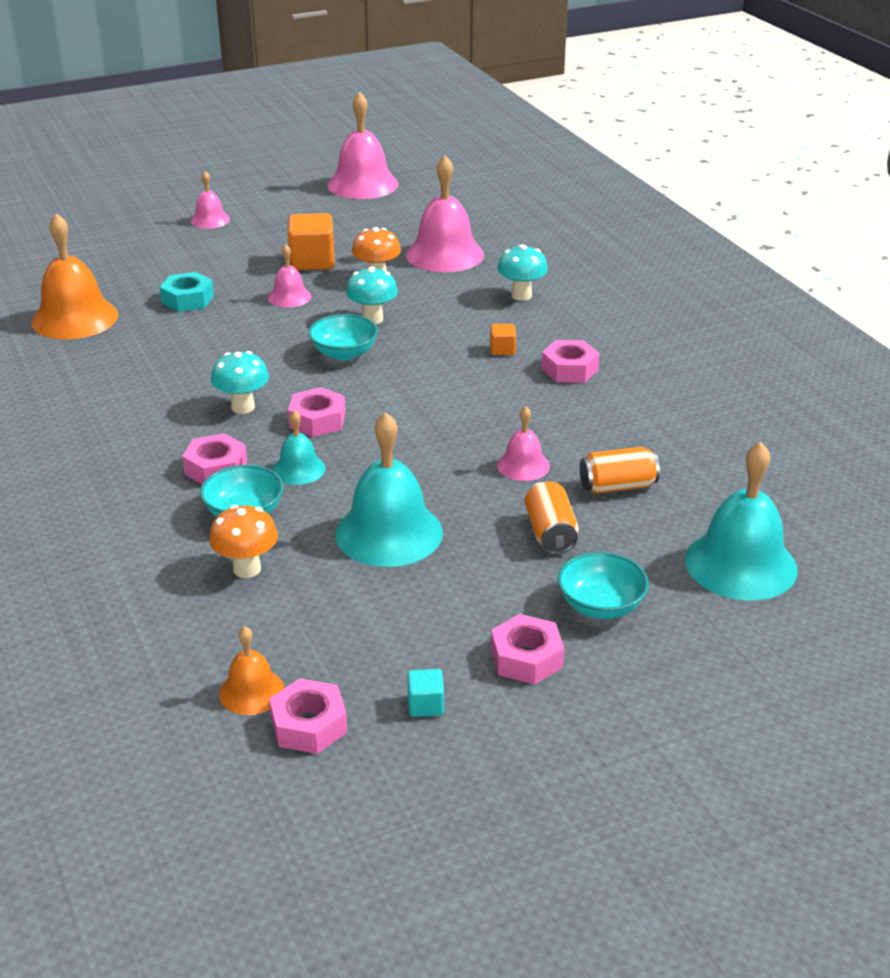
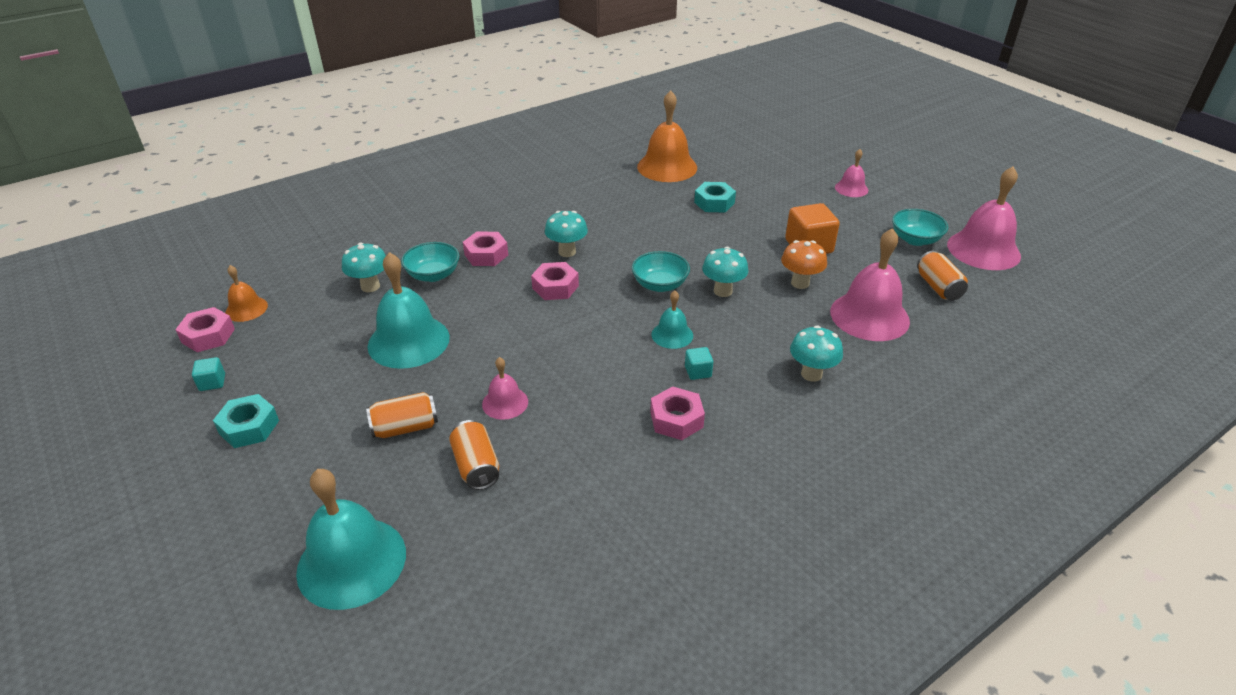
camera: 80 degrees right, 5 degrees up
(247, 569) = (370, 286): orange mushroom -> turquoise mushroom
(289, 297) = (741, 245): pink bell -> none
(299, 469) = (488, 289): turquoise bell -> turquoise bell (672, 335)
(413, 216) = (938, 287): none -> orange can
(502, 350) = (698, 372): orange cube -> turquoise cube
(526, 658) = (249, 427): pink nut -> turquoise nut
(600, 605) = (304, 465): turquoise bowl -> turquoise bowl (915, 239)

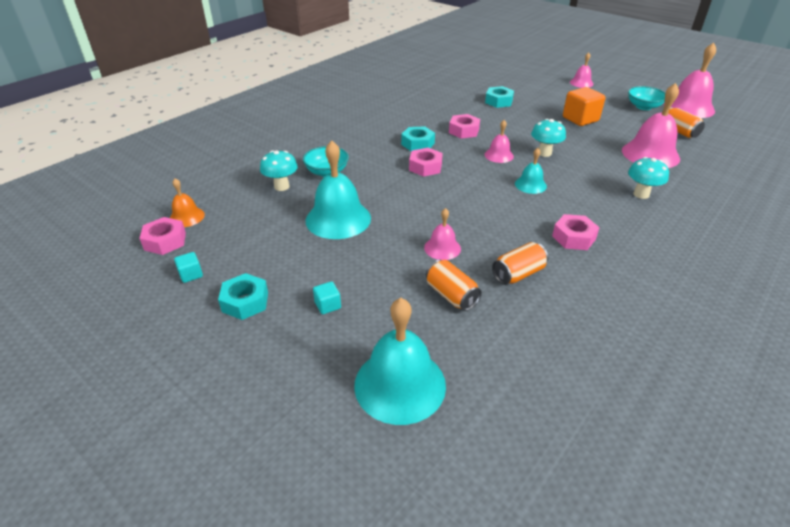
camera: 15 degrees left, 0 degrees up
(405, 428) = (377, 279): orange can -> orange can (518, 274)
(486, 255) = (359, 153): pink nut -> pink nut (464, 131)
(567, 252) = (417, 144): turquoise mushroom -> turquoise nut
(660, 285) = (499, 155): turquoise bowl -> pink bell
(667, 167) = (450, 84): orange bell -> none
(698, 372) = (565, 205): turquoise cube -> turquoise cube (328, 305)
(800, 283) = (591, 141): orange mushroom -> none

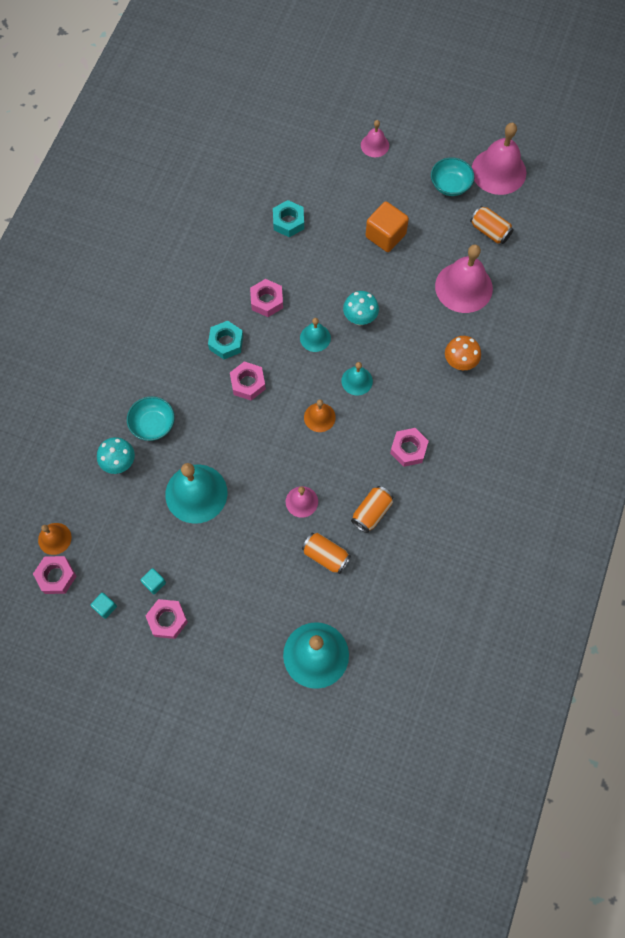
camera: 20 degrees left, 30 degrees up
(245, 302) = (167, 620): turquoise nut -> pink nut
(328, 305) = (234, 600): turquoise cube -> turquoise cube (154, 583)
(485, 198) = (319, 417): none -> orange bell
(499, 155) = (315, 338): pink bell -> turquoise bell
(641, 194) = (459, 363): turquoise mushroom -> orange mushroom

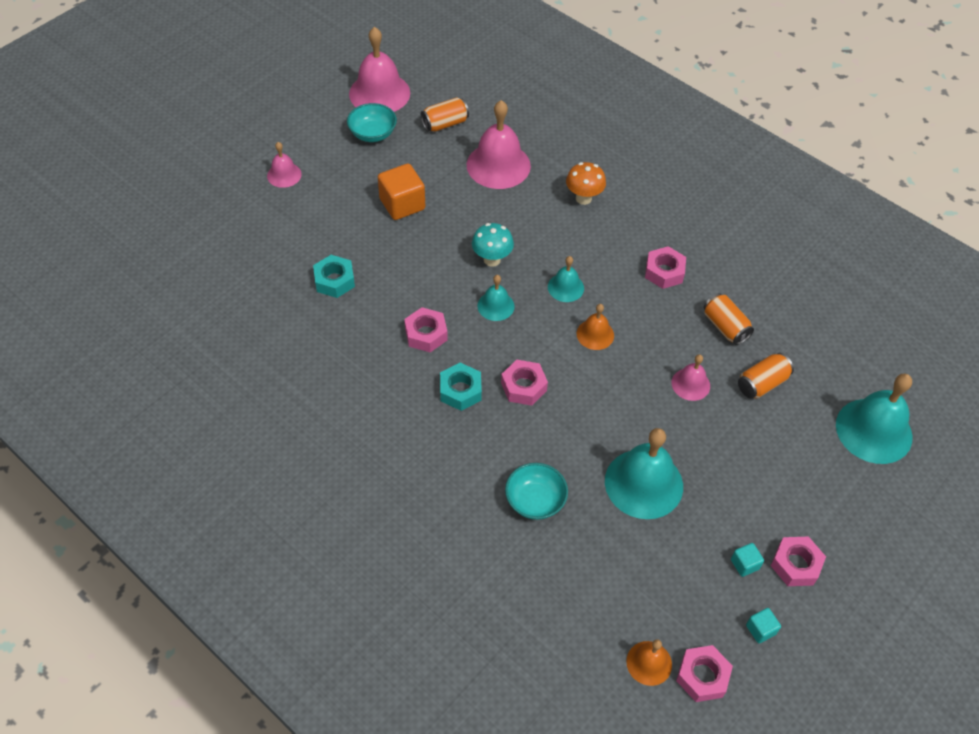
camera: 70 degrees left, 15 degrees down
(119, 463) = (573, 554): turquoise mushroom -> none

